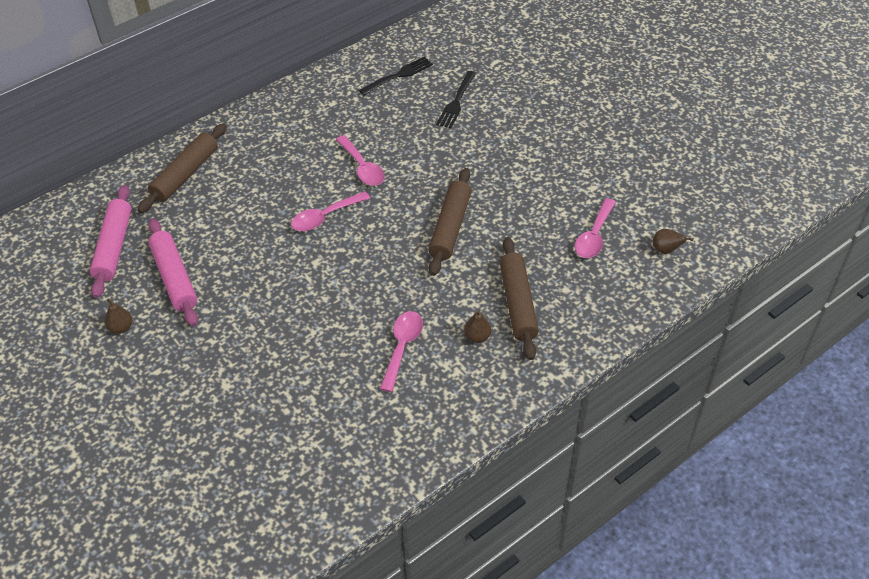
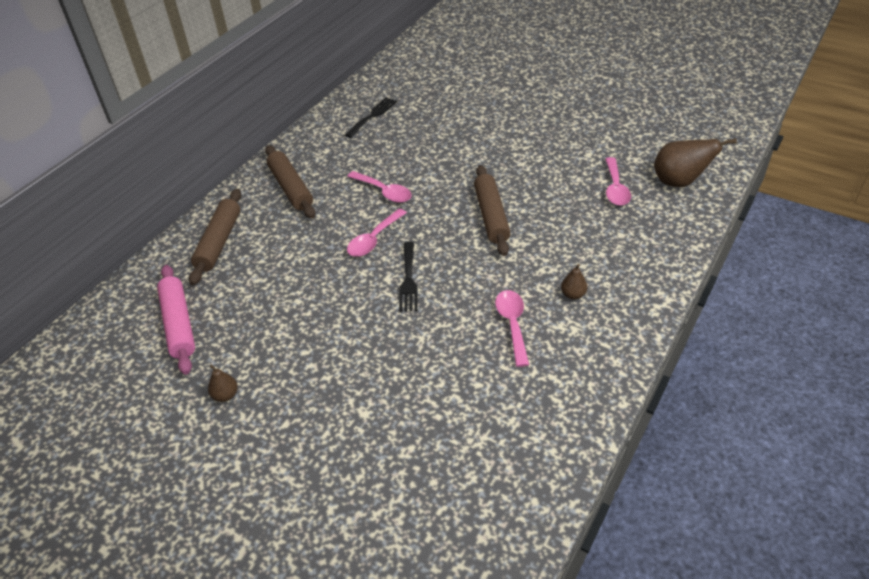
camera: 20 degrees left, 5 degrees down
(174, 278) = (257, 333): pink rolling pin -> none
(456, 102) = (434, 123): black fork -> black fork (408, 280)
(517, 303) = (589, 257): brown rolling pin -> brown rolling pin (290, 188)
(666, 250) = (679, 182): brown pear -> brown pear, size x2.04

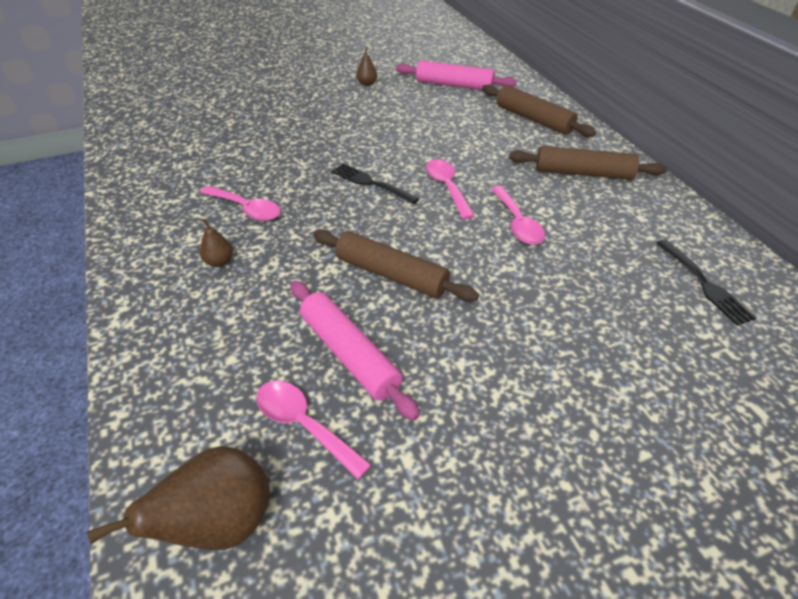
camera: 125 degrees right, 0 degrees up
(384, 192) = (517, 223): pink spoon -> pink spoon turned 90 degrees counterclockwise
(563, 198) = (349, 354): none -> pink rolling pin

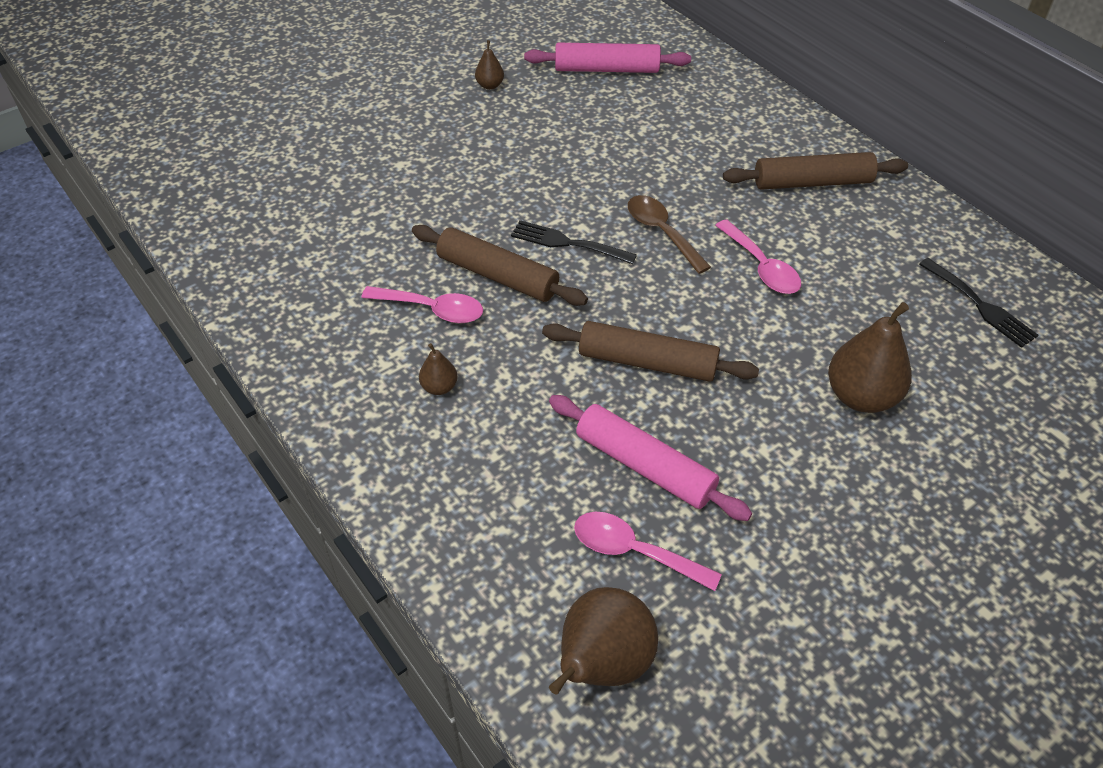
camera: 15 degrees left, 5 degrees up
(447, 187) = (661, 232): pink spoon -> brown spoon
(533, 119) = (727, 110): brown rolling pin -> brown rolling pin (497, 275)
(568, 337) = (861, 396): none -> brown pear

